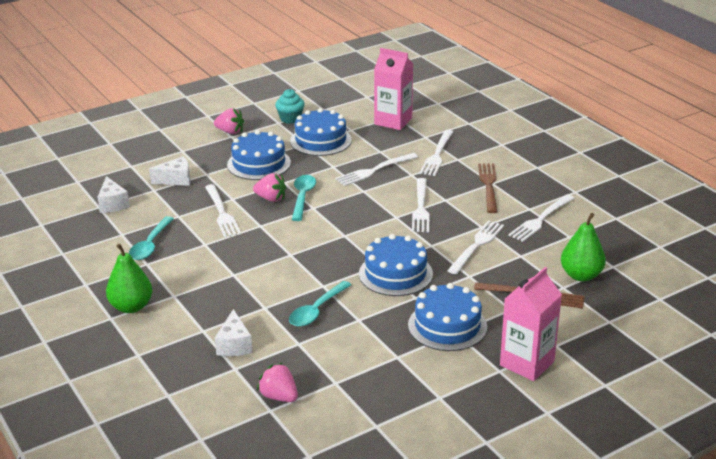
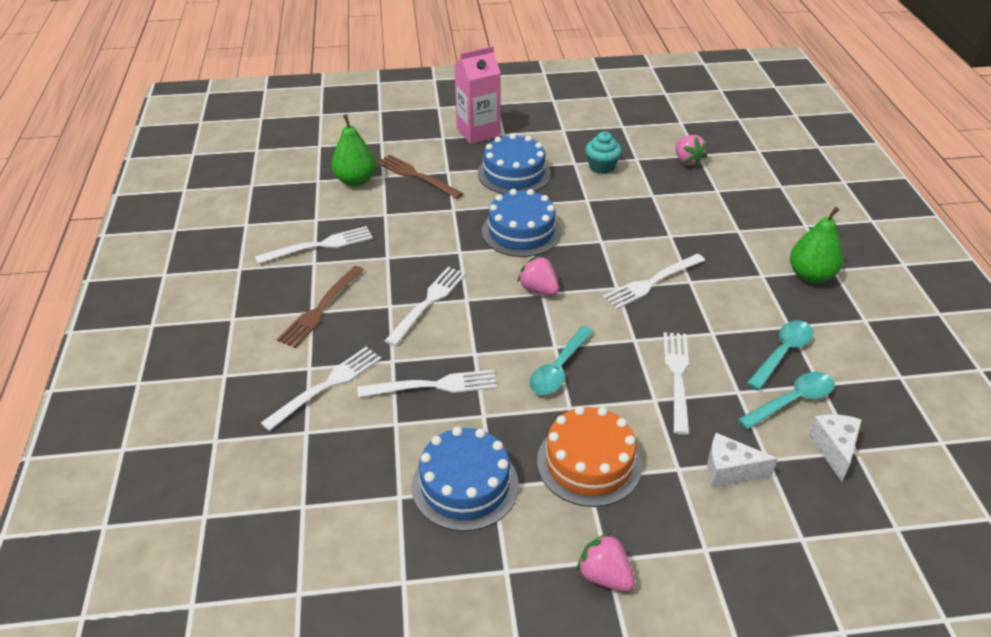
camera: 155 degrees left, 10 degrees up
(234, 345) = (712, 209): white cheese -> none
(259, 163) = (589, 463): blue cake -> orange cake
(271, 198) = (602, 381): pink strawberry -> pink strawberry (538, 289)
(290, 119) = (479, 574): turquoise cupcake -> turquoise cupcake (601, 167)
(317, 310) = (620, 218): turquoise spoon -> turquoise spoon (792, 401)
(393, 121) = (318, 492): pink carton -> none
(477, 245) = (414, 237): white fork -> white fork (651, 283)

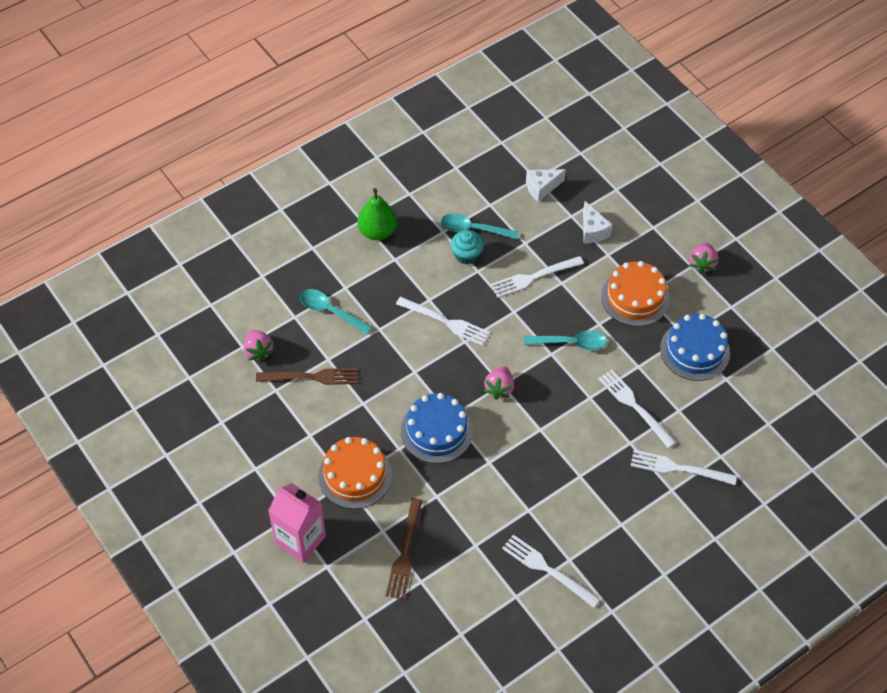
camera: 120 degrees left, 15 degrees up
(320, 309) = (615, 520): brown fork -> brown fork (312, 377)
(355, 180) = (442, 600): green pear -> none
(428, 302) = (560, 452): white fork -> none
(514, 173) = (355, 475): blue cake -> orange cake
(601, 167) = (305, 411): turquoise cupcake -> turquoise cupcake (466, 255)
(687, 161) = (258, 351): pink strawberry -> pink strawberry turned 120 degrees clockwise
(792, 401) = (515, 215): turquoise spoon -> turquoise spoon (330, 311)

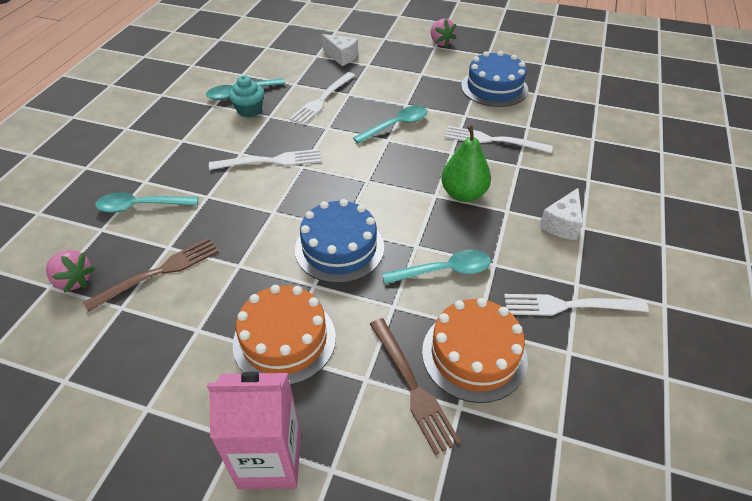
camera: 35 degrees left, 10 degrees down
(377, 231) = (148, 129): green pear -> green pear (463, 194)
(490, 493) = (444, 271): none -> turquoise spoon
(499, 388) = (367, 184): pink strawberry -> none
(541, 188) = (276, 50): white cheese -> white cheese (562, 224)
(635, 297) = (415, 78): orange cake -> orange cake (474, 354)
(678, 468) = (574, 163): white fork -> none

